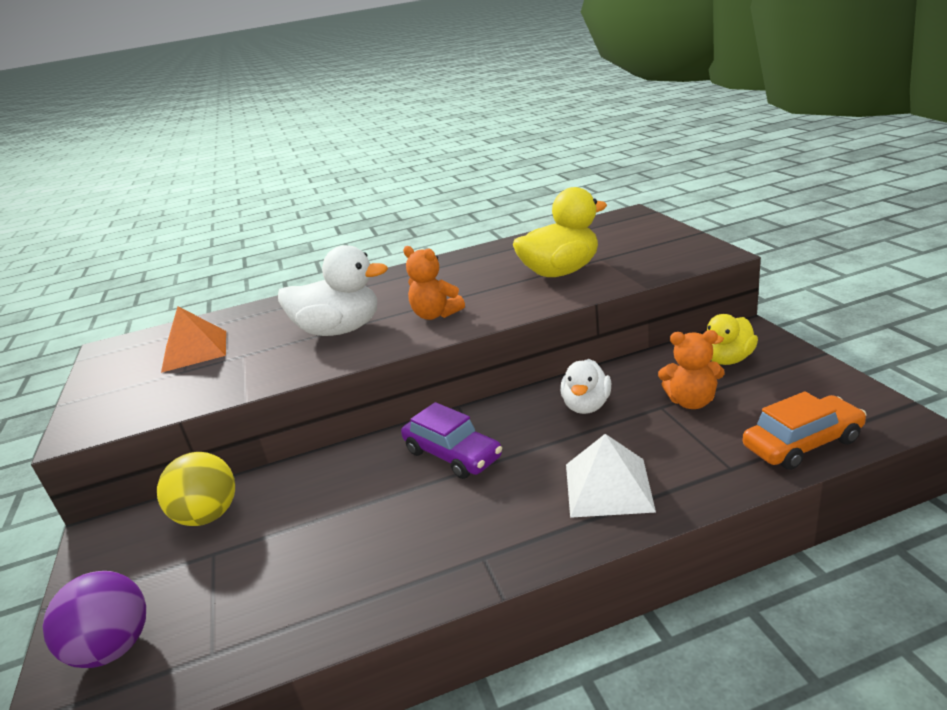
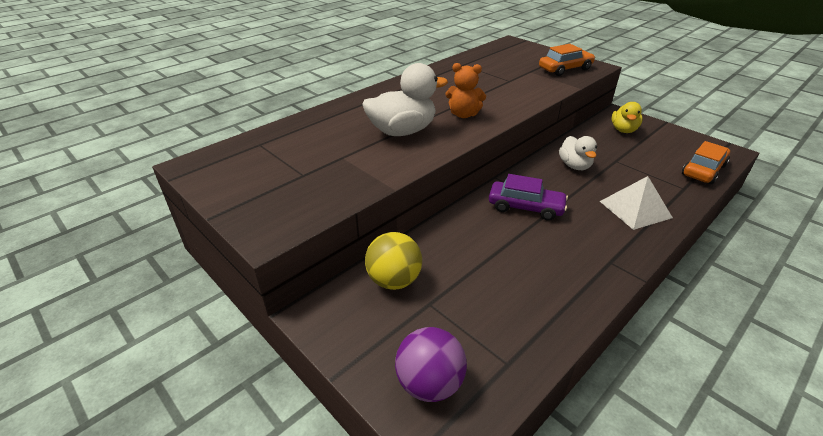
camera: 30 degrees left, 10 degrees up
(194, 350) = (290, 158): orange pyramid -> none
(561, 272) = (514, 81): yellow duck -> none
(659, 257) = (565, 69): none -> orange car
(691, 402) = (629, 156): orange teddy bear -> none

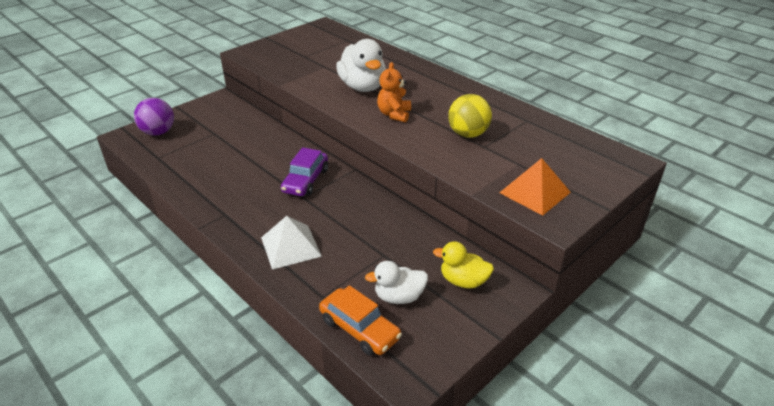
camera: 90 degrees right, 0 degrees up
(394, 280) = (238, 121): yellow ball -> yellow ball (468, 134)
(565, 69) = (534, 192): orange car -> orange pyramid
(574, 166) = (373, 221): white duck -> white duck (399, 296)

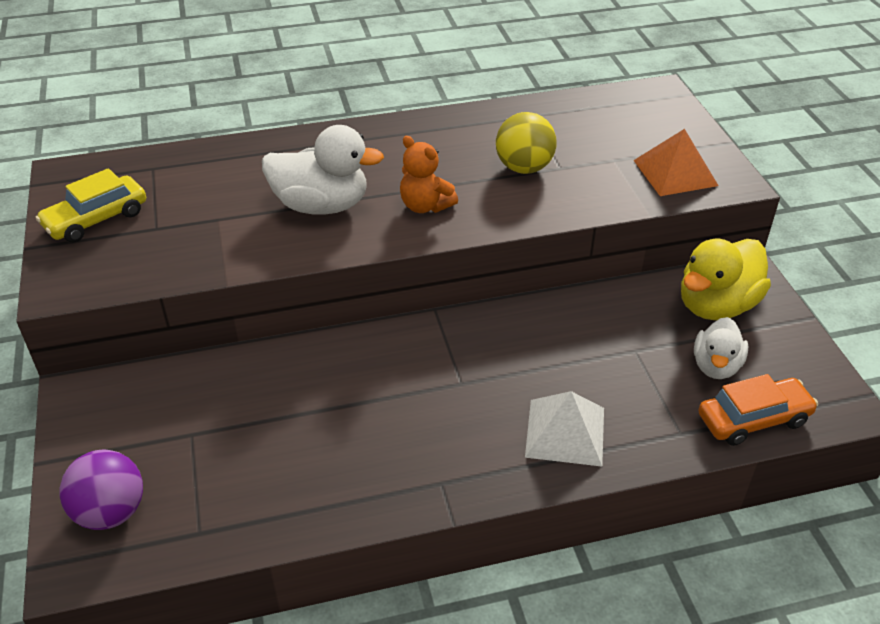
camera: 60 degrees left, 5 degrees up
(298, 42) = (96, 219): none -> yellow car
(305, 180) = (423, 367): purple car -> none
(463, 281) = (716, 305): yellow duck -> yellow duck, size x1.60

